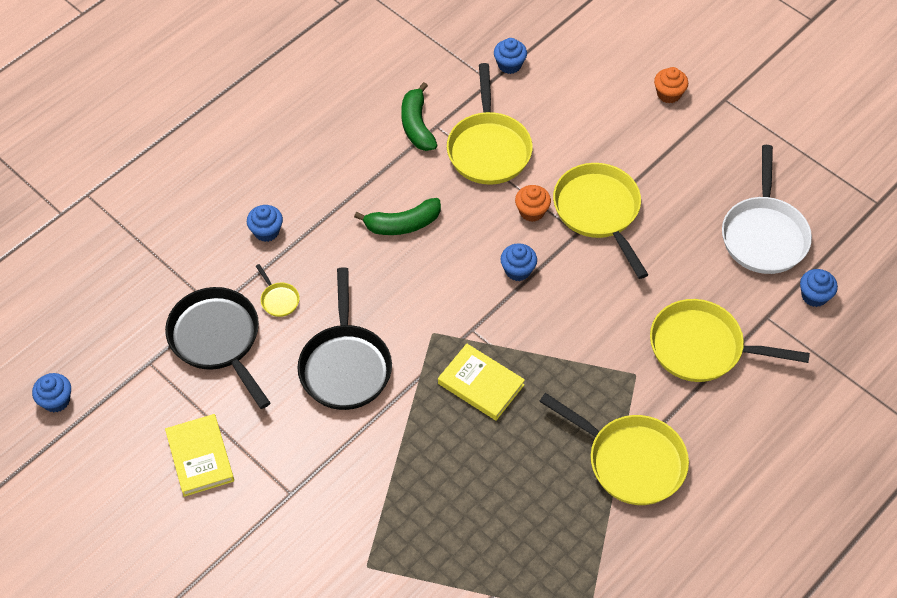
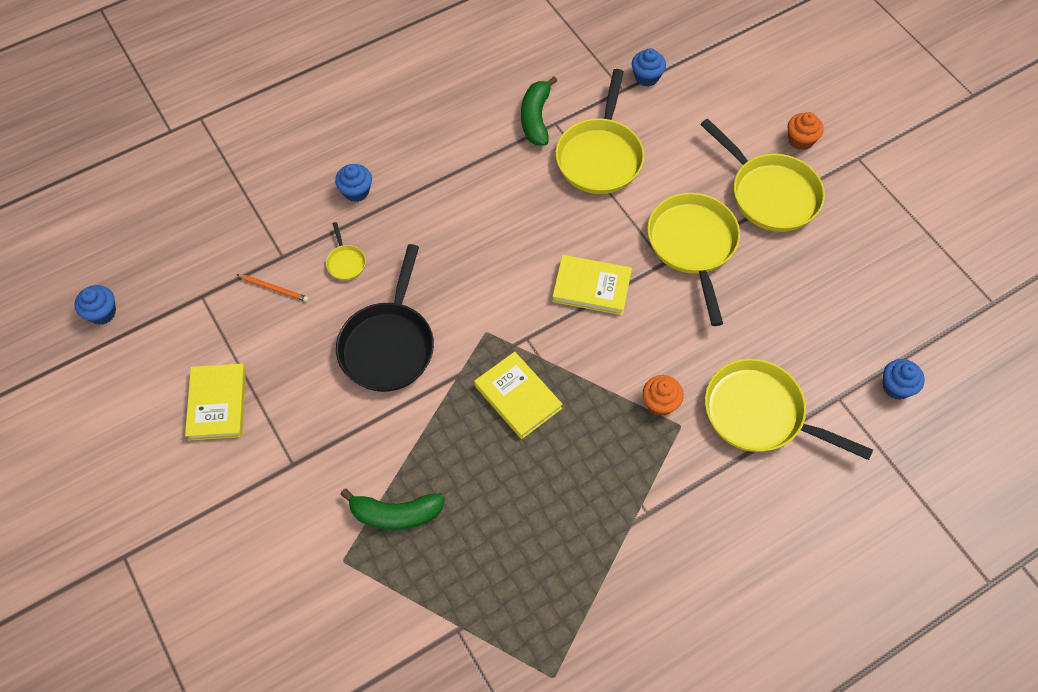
camera: 15 degrees right, 5 degrees up
(217, 339) = (274, 288): black pan -> orange pencil
(403, 224) = (491, 214): green banana -> green banana (395, 514)
(518, 270) = (591, 287): blue cupcake -> yellow book
(532, 211) = (624, 230): orange cupcake -> orange cupcake (660, 403)
(630, 461) = (648, 518): yellow pan -> yellow pan (770, 194)
(764, 235) = (859, 308): white pan -> none

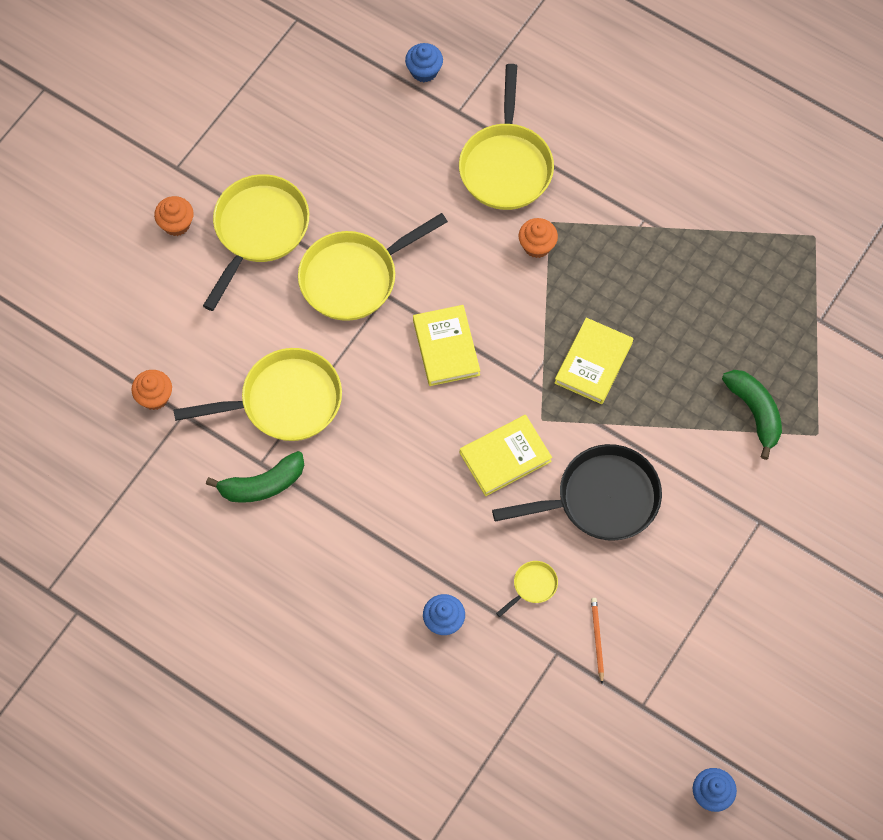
camera: 115 degrees left, 5 degrees up
(217, 404) = (741, 621): yellow book -> yellow book (505, 457)
(646, 77) = (154, 397): blue cupcake -> orange cupcake

